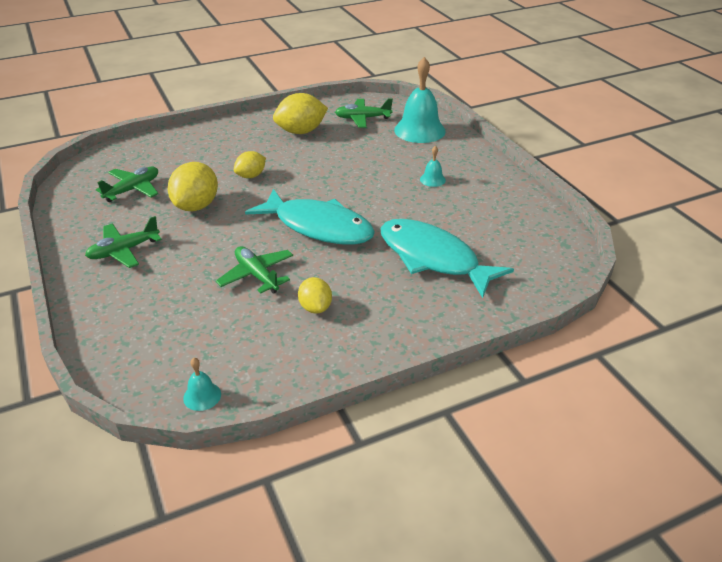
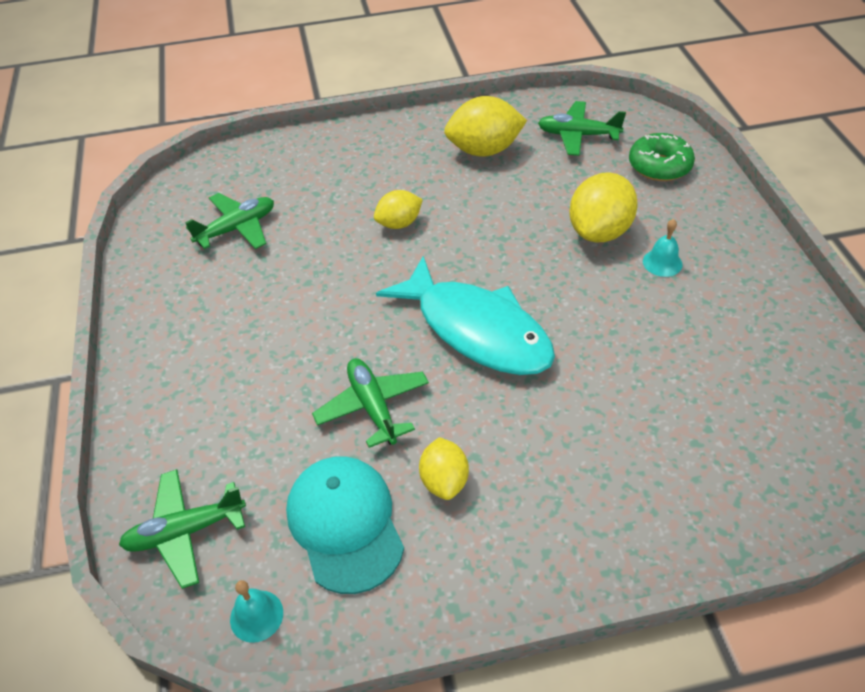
camera: 15 degrees right, 10 degrees up
(124, 251) = (204, 335): green plane -> green plane (185, 531)
(196, 206) = (315, 268): yellow lemon -> yellow lemon (599, 231)
(253, 339) = (345, 524): none -> turquoise cap
(419, 130) = (659, 166): turquoise bell -> green donut
(433, 258) = (636, 415): turquoise fish -> none

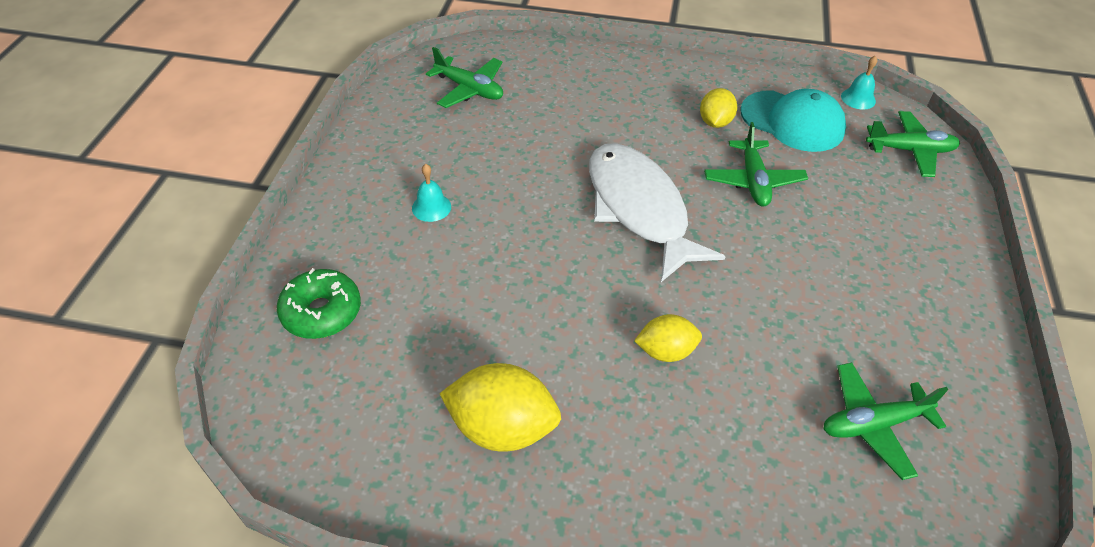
camera: 160 degrees left, 0 degrees up
(345, 524) = (792, 121): turquoise cap -> turquoise cap turned 60 degrees counterclockwise
(476, 330) = (639, 209): turquoise fish -> white fish
(577, 135) = (366, 402): green plane -> green plane (469, 89)
(599, 231) = (459, 258): yellow lemon -> none

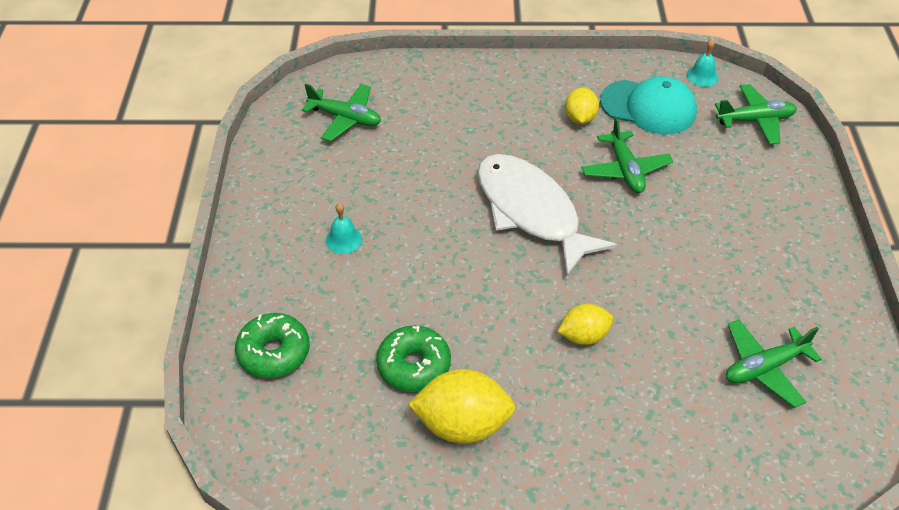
camera: 10 degrees left, 0 degrees up
(467, 352) = (414, 365): none -> green donut

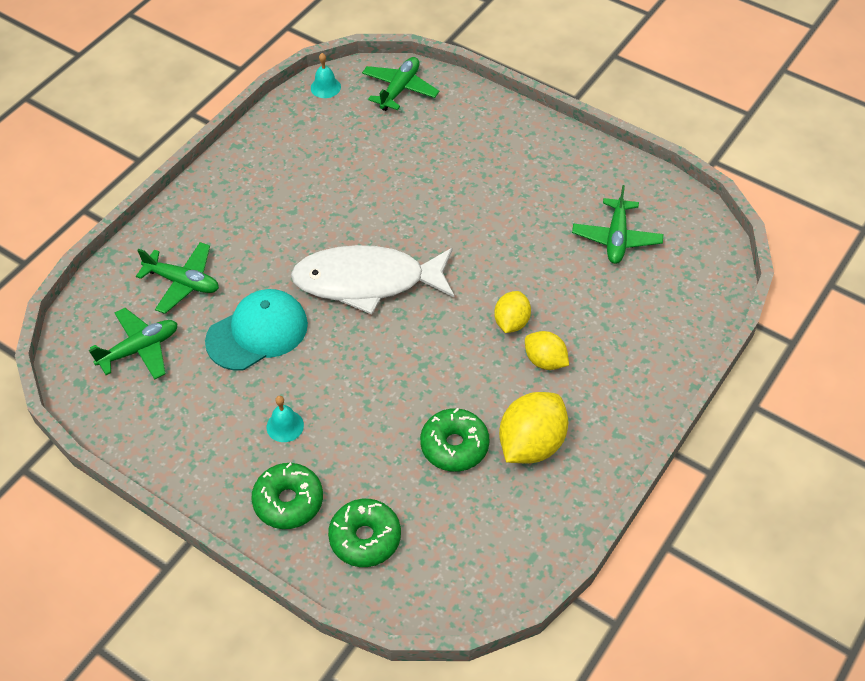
camera: 55 degrees left, 5 degrees up
(274, 282) = (288, 501): none -> green donut
(580, 118) = (297, 189): yellow lemon -> yellow lemon (545, 361)
(625, 170) = (378, 197): green plane -> green plane (183, 282)
(648, 107) = (327, 140): turquoise cap -> turquoise cap (257, 332)

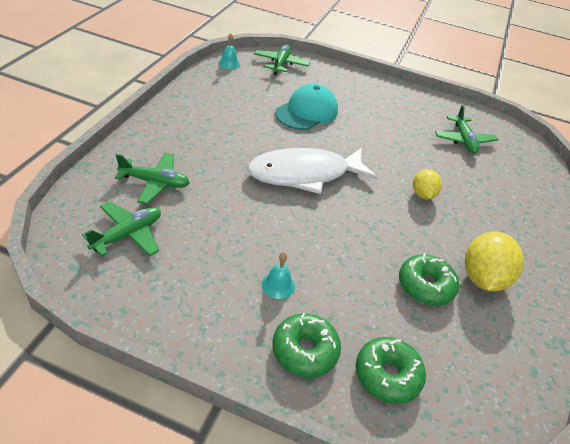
camera: 20 degrees left, 10 degrees down
(257, 332) = (230, 214): turquoise cap -> turquoise cap (307, 112)
(545, 361) = (460, 218): yellow lemon -> none

